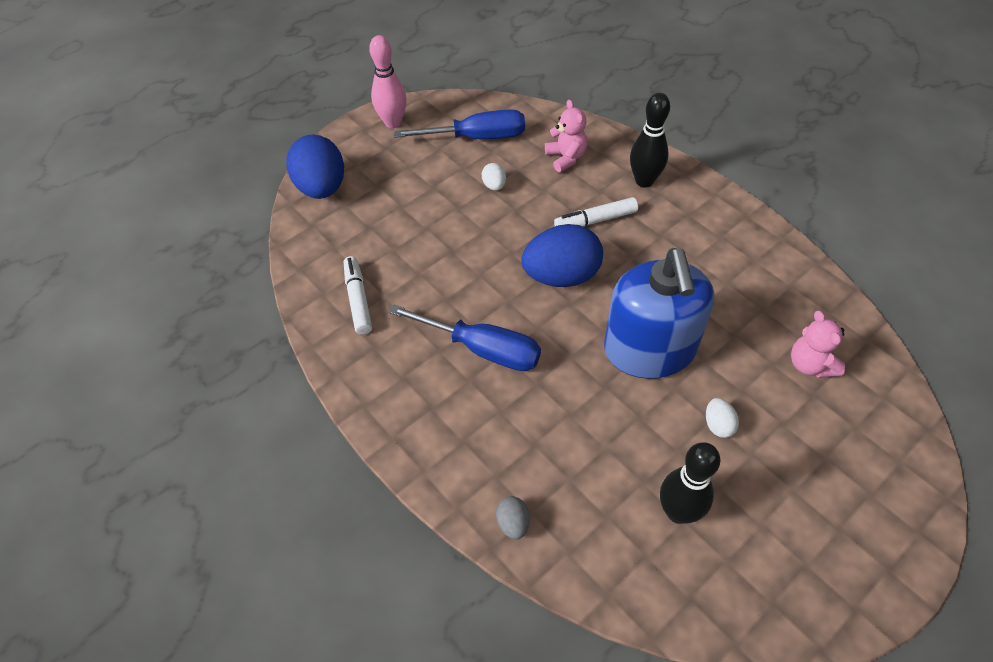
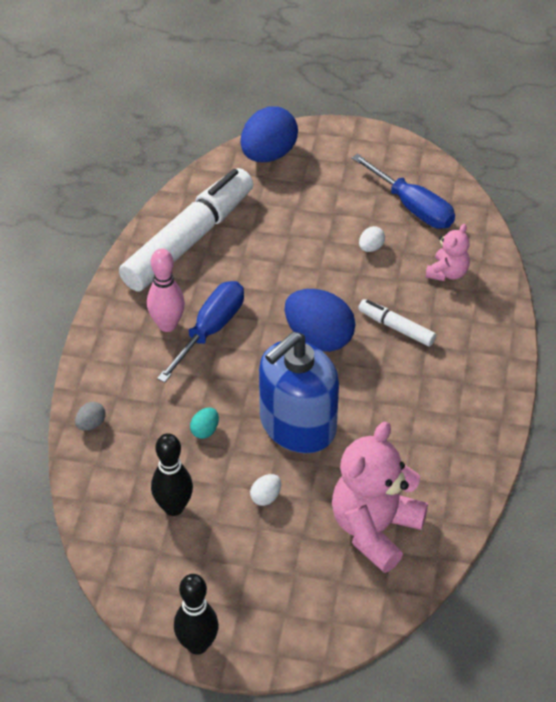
camera: 50 degrees right, 5 degrees down
(358, 299) = (189, 240): white marker -> white marker, size x2.22
(393, 122) = (376, 149): pink bowling pin -> pink bowling pin (167, 325)
(482, 349) = (210, 330): blue screwdriver -> blue screwdriver turned 135 degrees counterclockwise
(600, 426) = (205, 430): none -> turquoise egg
(644, 181) = (472, 335): black bowling pin -> black bowling pin (197, 645)
(810, 364) = (375, 529): pink teddy bear -> pink teddy bear, size x1.93

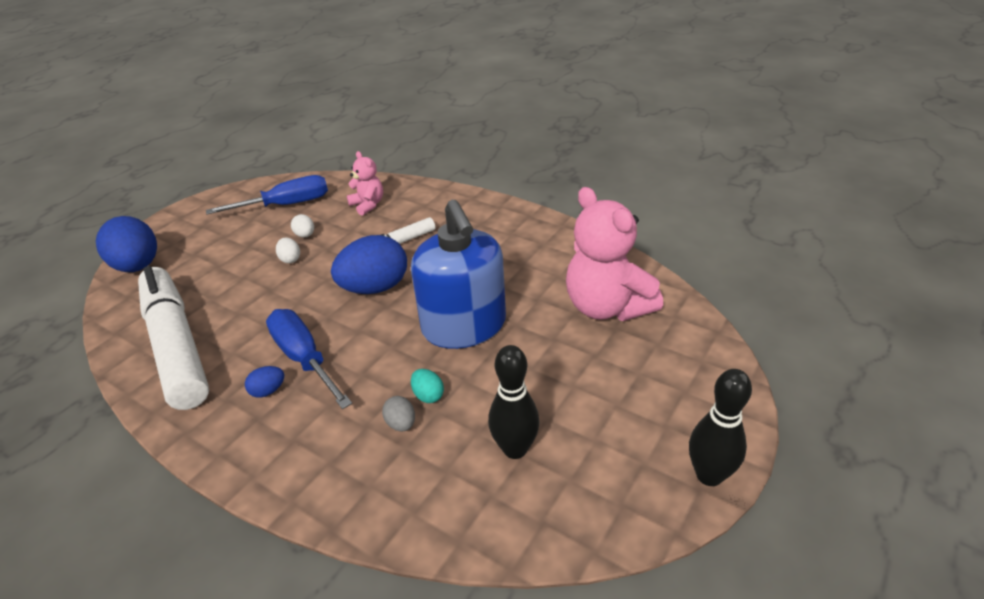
camera: 65 degrees left, 10 degrees down
(91, 424) = (351, 500): grey egg -> grey egg (401, 424)
(167, 325) = (268, 391): pink bowling pin -> blue egg
(266, 497) = (537, 369): white egg -> white egg (290, 259)

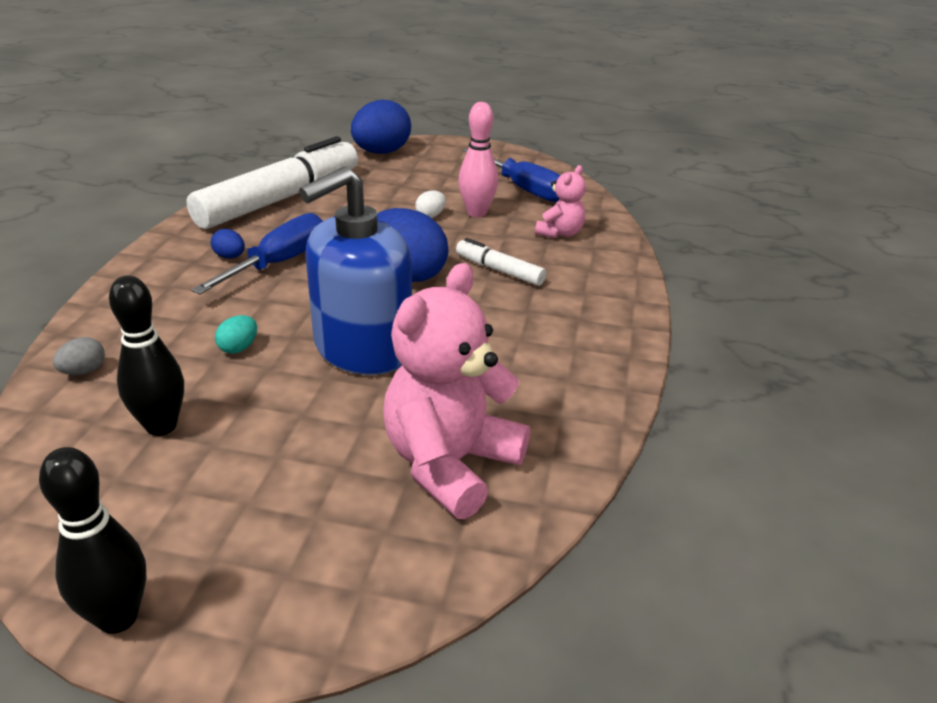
camera: 65 degrees right, 5 degrees down
(305, 235) = (476, 213): white egg -> pink bowling pin
(401, 424) = (194, 340): grey egg -> grey egg (84, 371)

